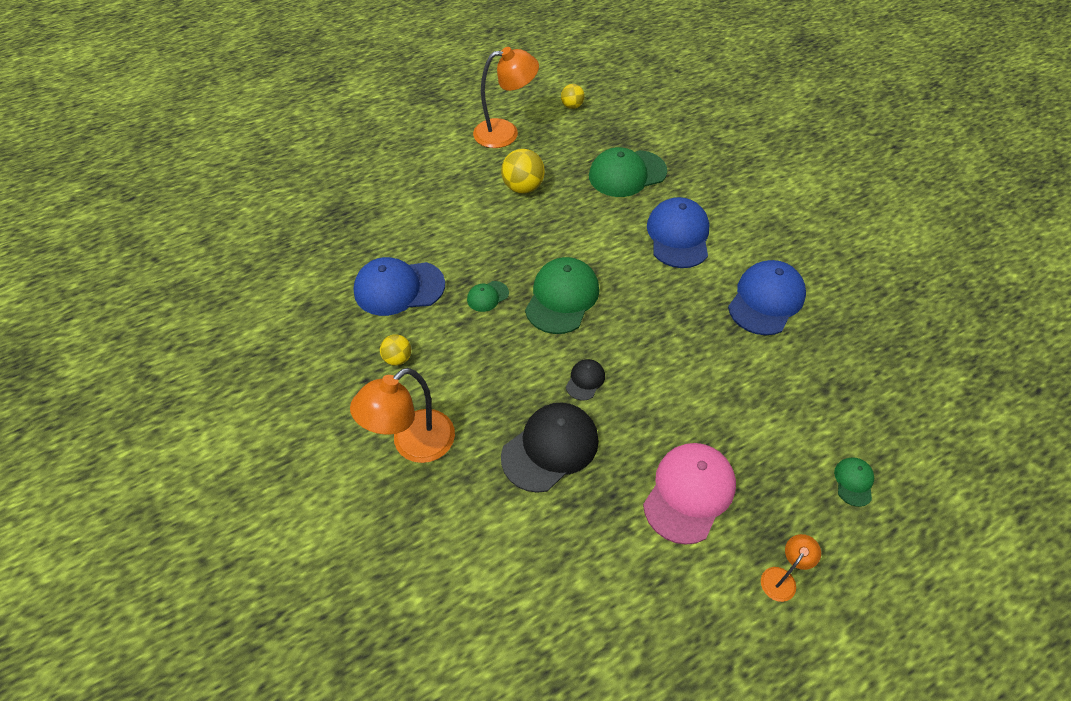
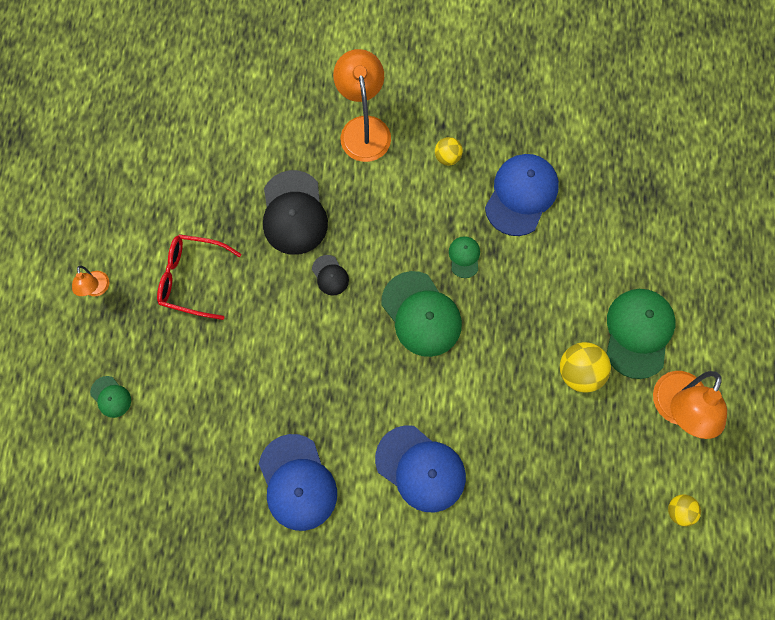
camera: 125 degrees right, 20 degrees up
(627, 174) = (534, 486): green cap -> green cap (638, 333)
(689, 493) = (192, 278): pink cap -> red glasses

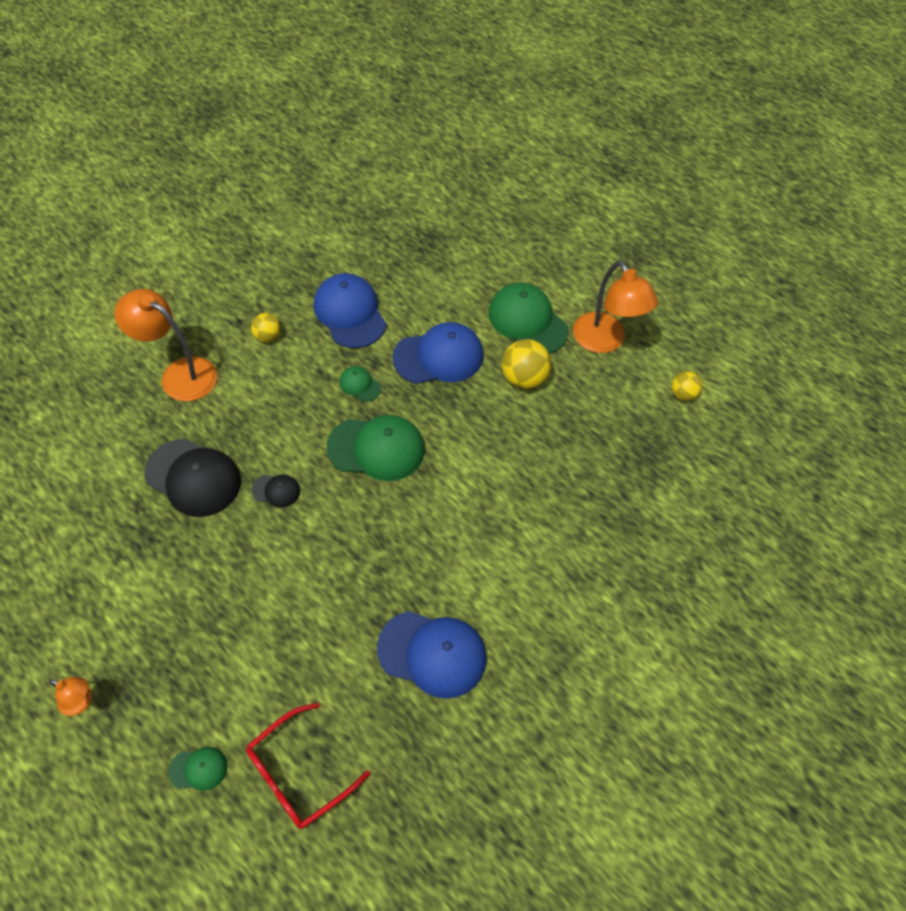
camera: 55 degrees left, 15 degrees down
(192, 278) = (162, 605): red glasses -> red glasses (298, 773)
(420, 468) = (504, 544): blue cap -> blue cap (439, 356)

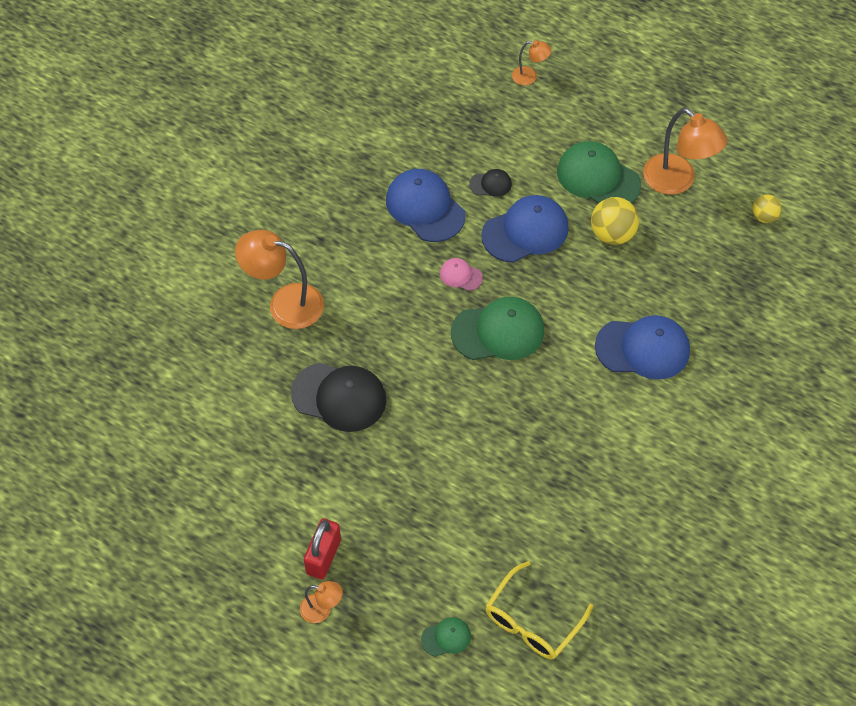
camera: 10 degrees left, 0 degrees up
(107, 643) = (323, 556): none -> red padlock
(268, 336) = (355, 248): yellow ball -> none
(276, 490) = (420, 391): black cap -> black cap (490, 184)
(298, 773) = (532, 621): red glasses -> yellow glasses
(360, 385) = (460, 275): green cap -> pink cap
(432, 653) = (611, 498): blue cap -> blue cap (643, 348)
(493, 216) = (529, 77): none -> orange lamp

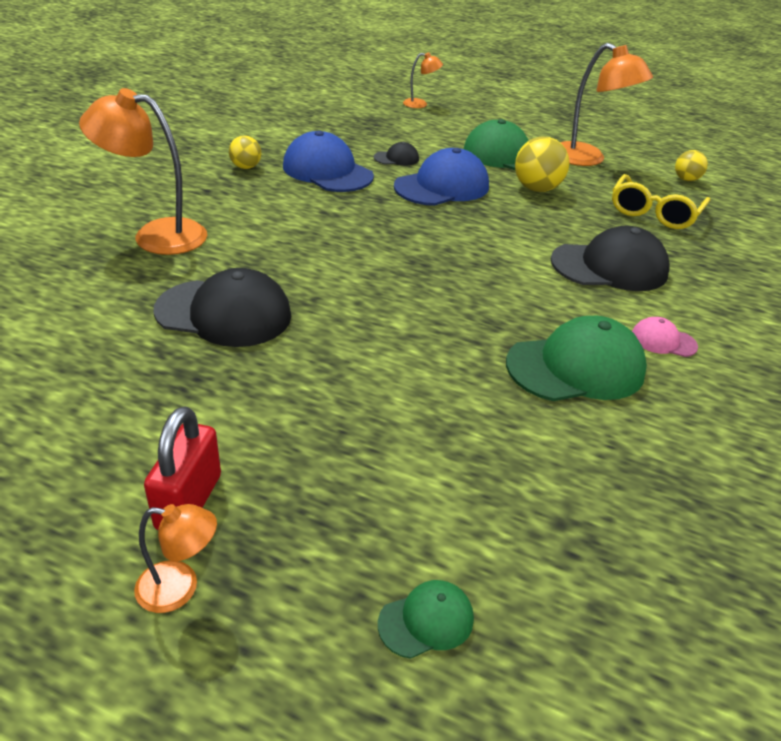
camera: 10 degrees left, 20 degrees down
(353, 202) = (246, 167): none -> yellow ball
(460, 275) = (375, 215): pink cap -> pink cap (663, 341)
(498, 332) = (430, 255): green cap -> green cap (576, 367)
(532, 621) = (577, 580): yellow glasses -> yellow glasses (654, 212)
(643, 348) = (609, 267): blue cap -> black cap

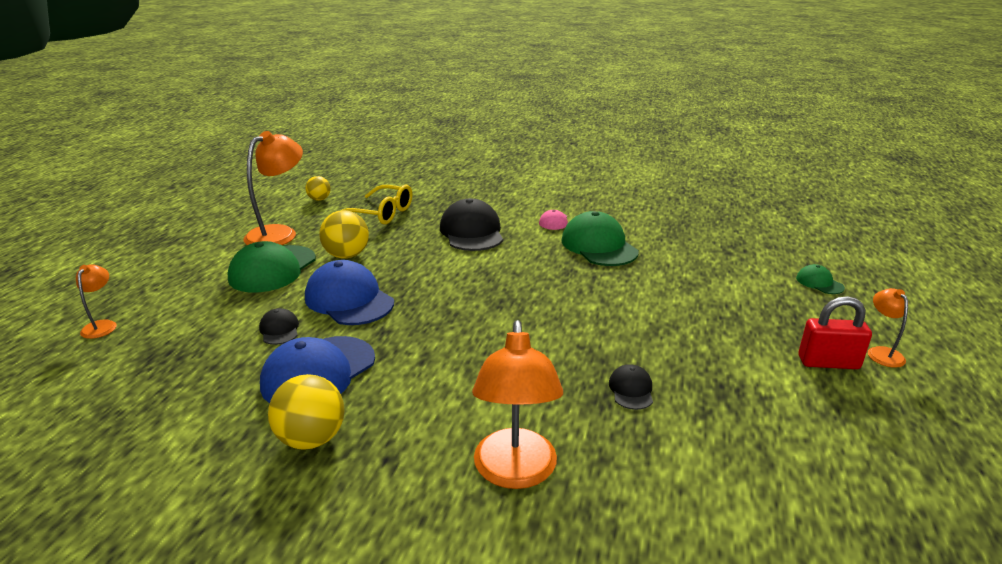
camera: 95 degrees left, 10 degrees down
(224, 313) = (631, 390): black cap -> black cap, size x0.48
(246, 167) = (311, 439): yellow ball -> yellow ball, size x1.66

